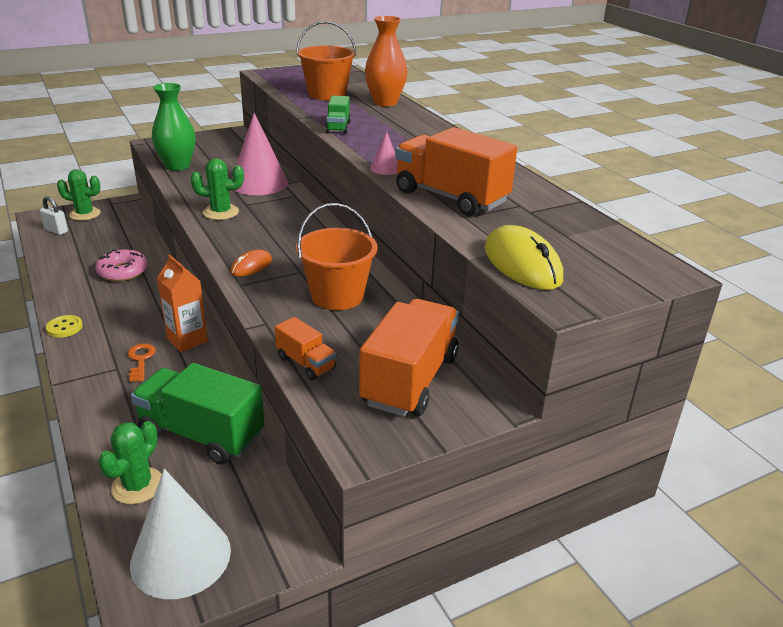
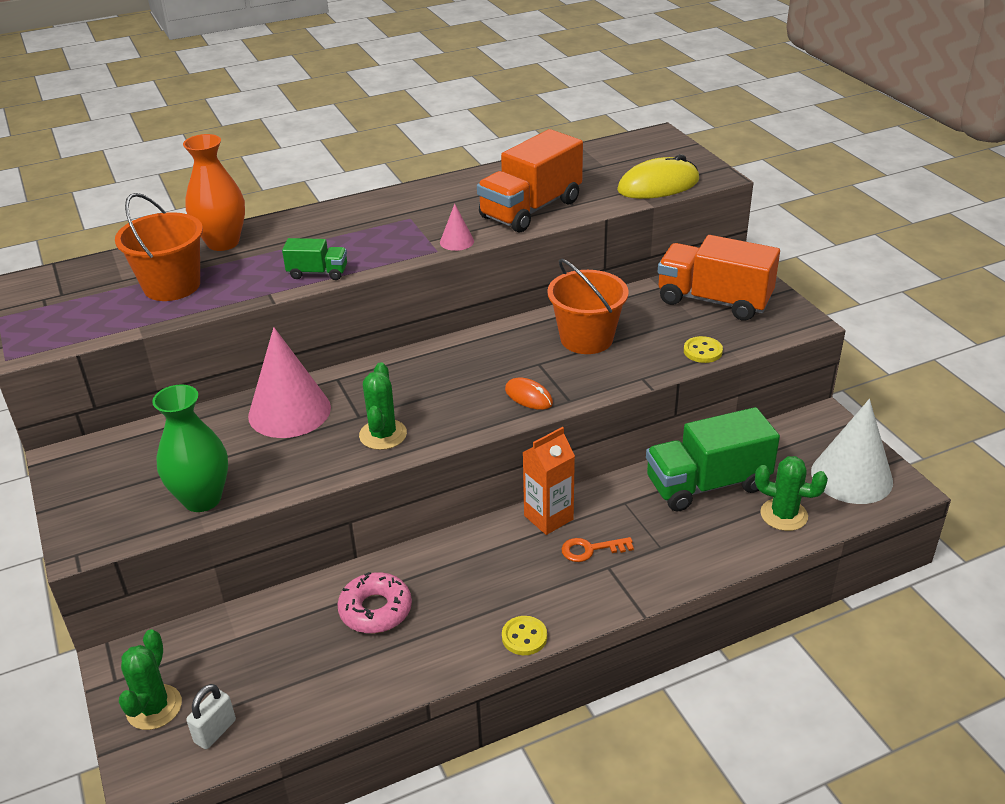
camera: 85 degrees left, 5 degrees up
(201, 434) = (707, 484): green truck -> green truck turned 45 degrees clockwise
(306, 363) = (702, 351): orange truck -> yellow button

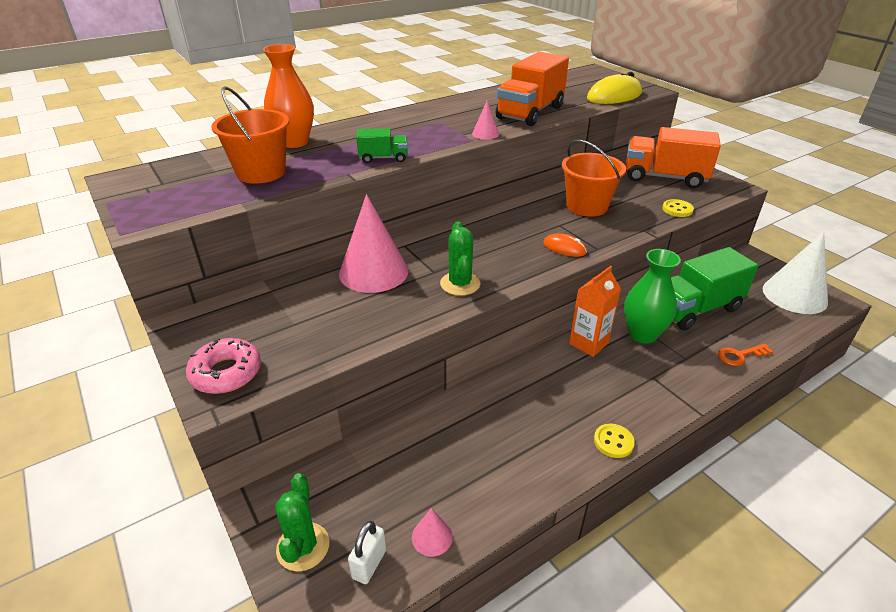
camera: 10 degrees left, 0 degrees up
(202, 499) = (320, 348): green vase -> green vase (642, 334)
(286, 713) = (432, 537): none -> pink cone
(375, 610) = (478, 431): pink donut -> pink donut (226, 373)
(590, 549) = (633, 365): orange key -> orange key (740, 355)
(783, 515) = (763, 326): green cactus -> none

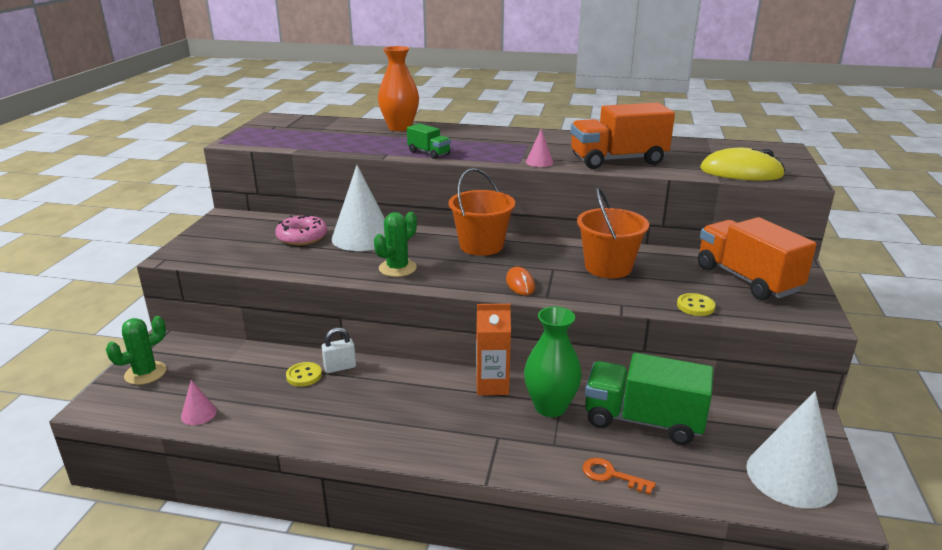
camera: 45 degrees right, 10 degrees down
(226, 373) = (198, 248): pink donut -> pink donut (302, 237)
(261, 172) = (342, 137): orange bucket -> orange bucket (481, 246)
(369, 564) = (154, 402): white padlock -> white padlock (340, 367)
(373, 272) = (362, 237): pink cone -> white cone
(613, 442) = (385, 449): yellow button -> yellow button (304, 375)

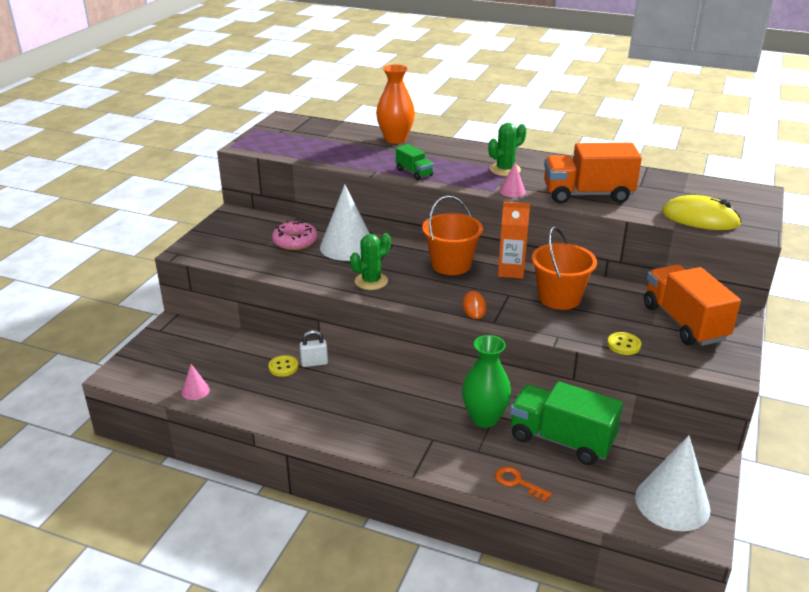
camera: 10 degrees right, 5 degrees up
(145, 373) = (156, 351): green cactus -> green cactus (505, 170)
(492, 385) = (439, 393): orange carton -> orange carton (511, 271)

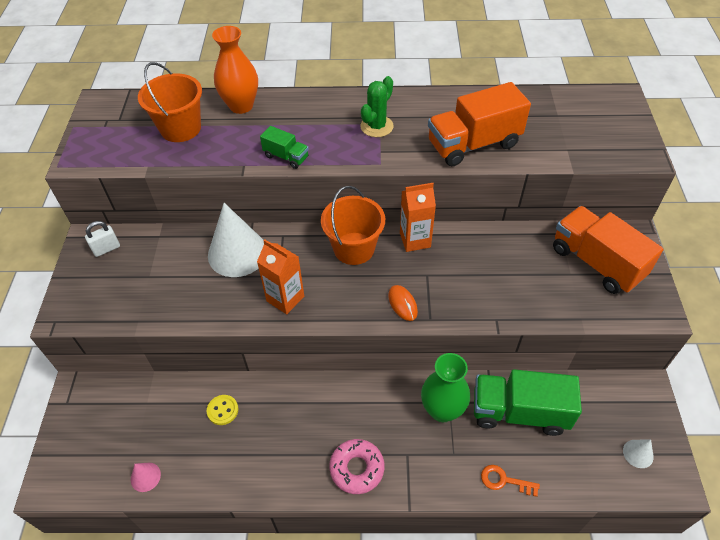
camera: 20 degrees left, 20 degrees up
(295, 241) = (178, 262): pink donut -> pink donut (357, 468)
(314, 363) = (251, 393): white padlock -> white padlock (106, 249)
(371, 281) = (285, 298): green cactus -> orange carton
(512, 191) = (399, 159): pink cone -> none
(559, 298) = (475, 264): orange bucket -> orange bucket (180, 128)
(624, 345) = (558, 311): yellow button -> none
(672, 503) = (638, 453): white cone -> white cone, size x0.45
(700, 218) = (590, 151): yellow mouse -> none

